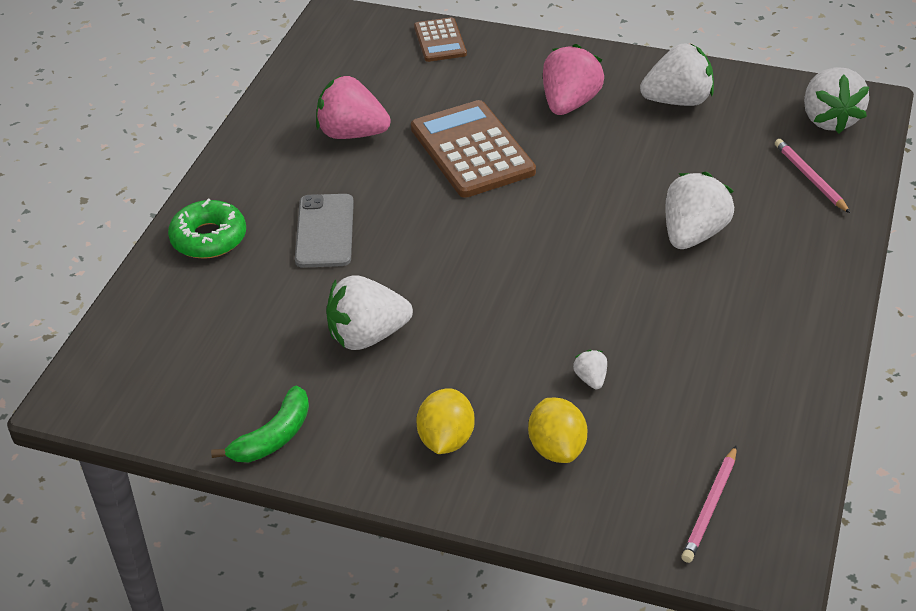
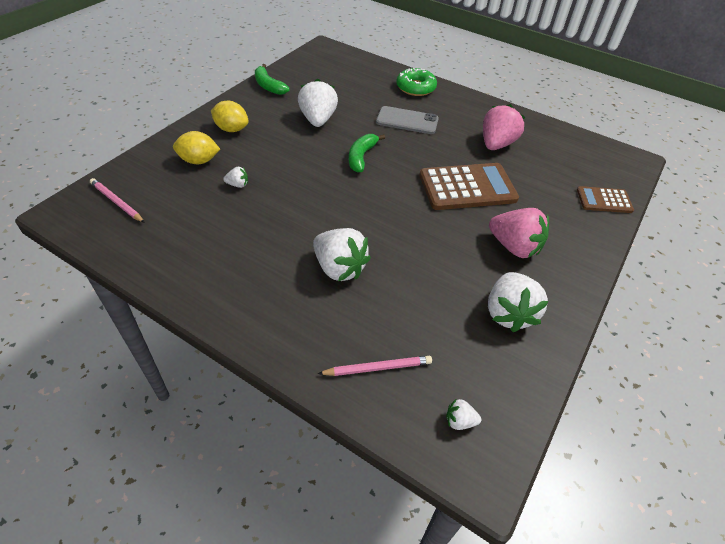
camera: 100 degrees right, 5 degrees up
(451, 262) = (361, 157): none -> green banana
(829, 119) = (459, 421): white strawberry -> white strawberry, size x0.45

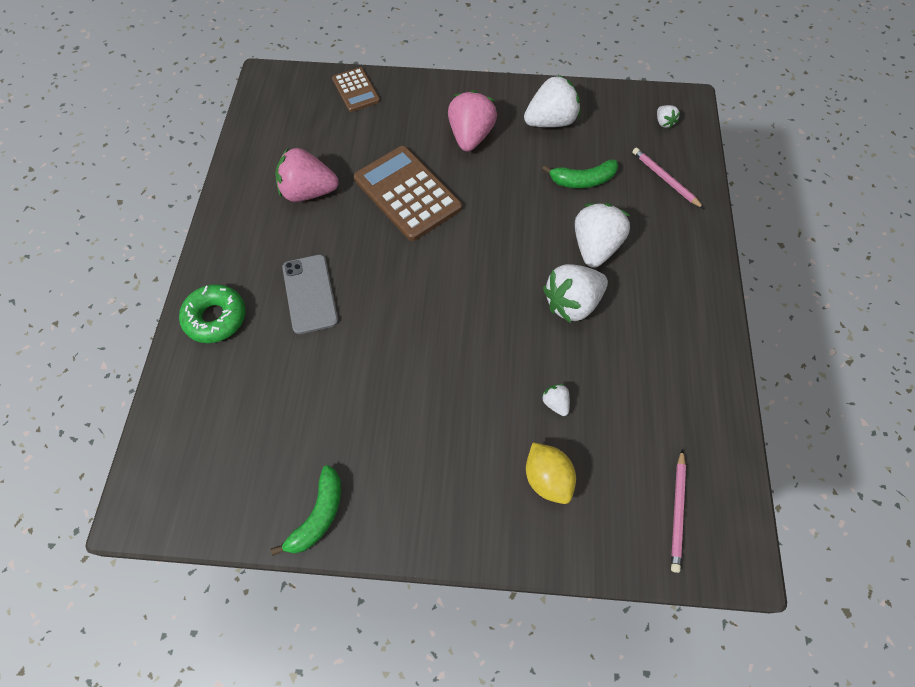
camera: 115 degrees left, 15 degrees up
(231, 129) = (459, 488): yellow lemon -> none
(318, 120) = (370, 394): white strawberry -> white strawberry (572, 303)
(361, 157) = (418, 307): green banana -> green banana (583, 180)

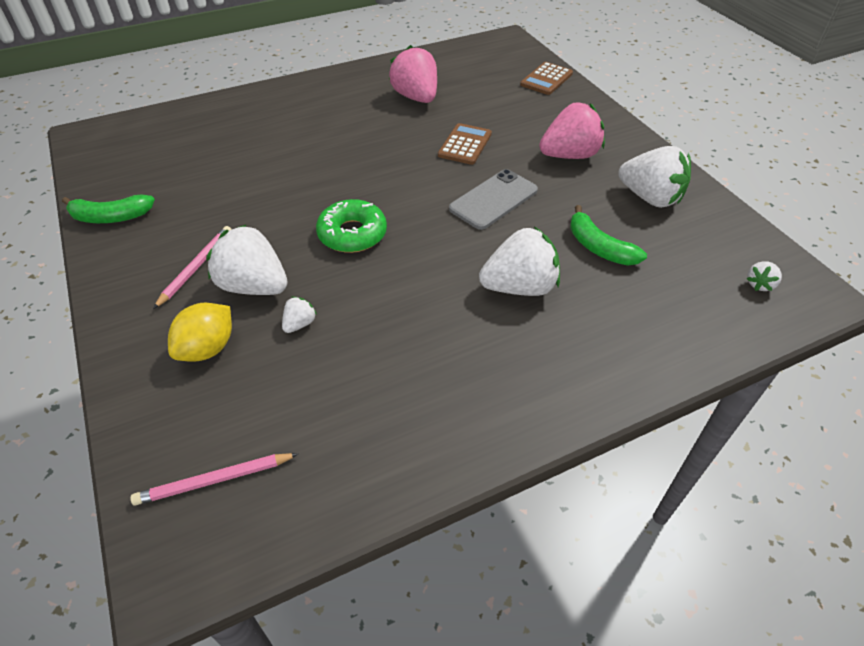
camera: 60 degrees right, 15 degrees down
(216, 318) = (263, 103): green donut -> green donut (352, 234)
(310, 294) = (317, 135): grey phone -> grey phone (493, 199)
(407, 193) = (465, 145): brown calculator -> brown calculator, size x0.56
(572, 303) = (431, 294): white strawberry -> white strawberry (253, 286)
(665, 179) = (675, 314): pink pencil -> pink pencil (196, 267)

